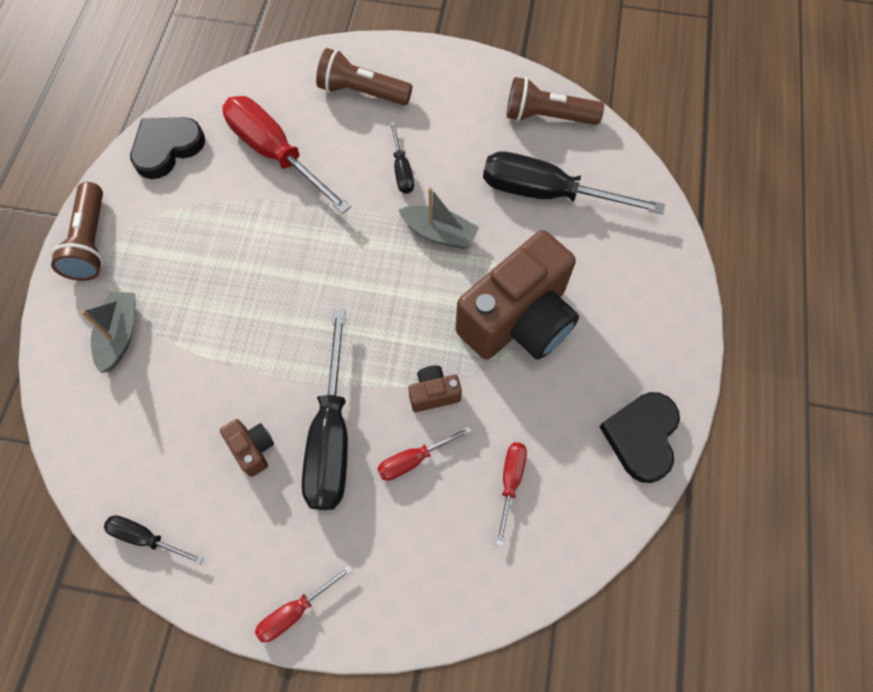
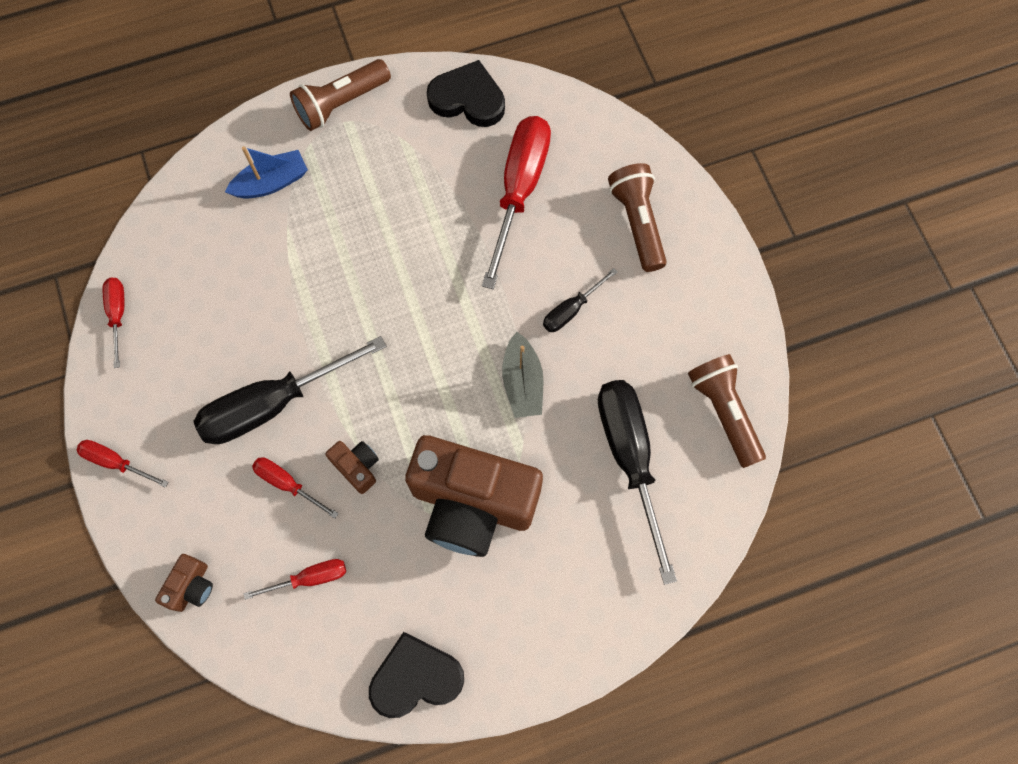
camera: 60 degrees right, 5 degrees up
(120, 335) = (271, 182): grey boat -> blue boat
(146, 538) = (118, 315): black screwdriver -> red screwdriver
(252, 449) = (229, 348): brown camera -> brown camera (192, 586)

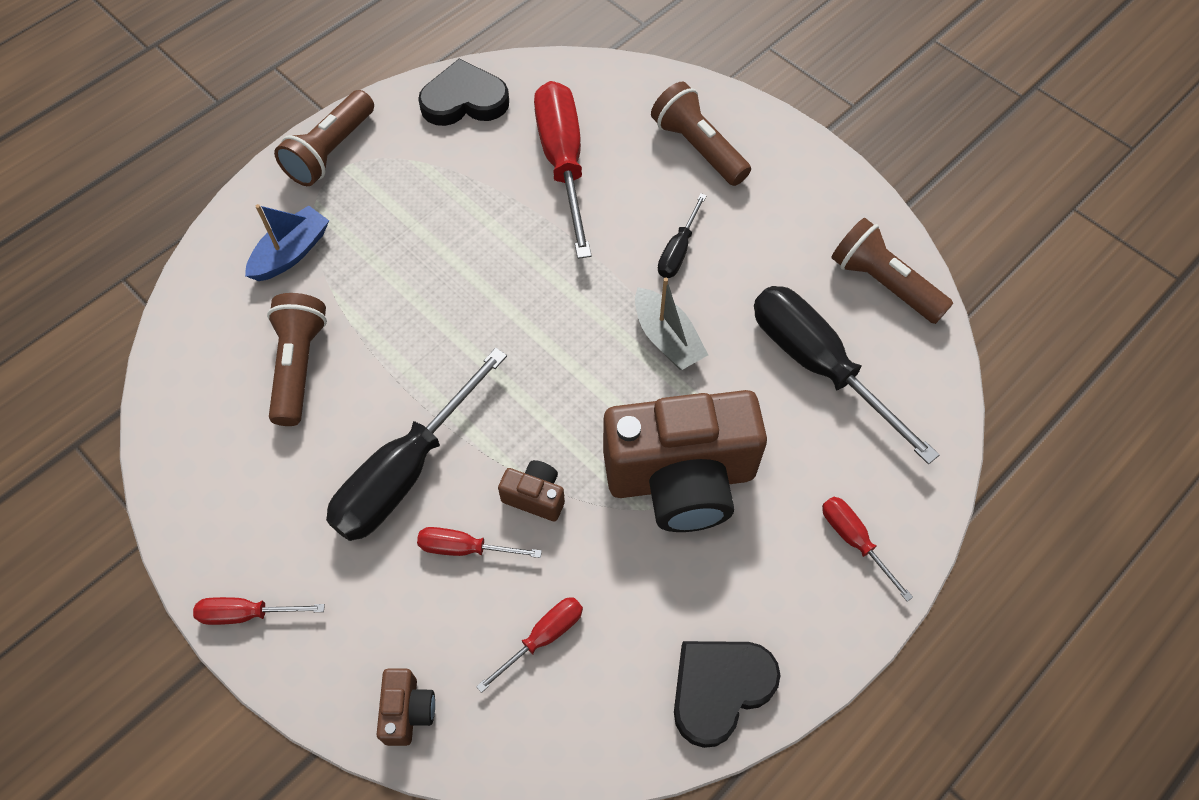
camera: 25 degrees left, 10 degrees down
(118, 315) = (174, 454): red screwdriver -> red screwdriver (854, 540)
(235, 282) = (299, 366): none -> brown flashlight

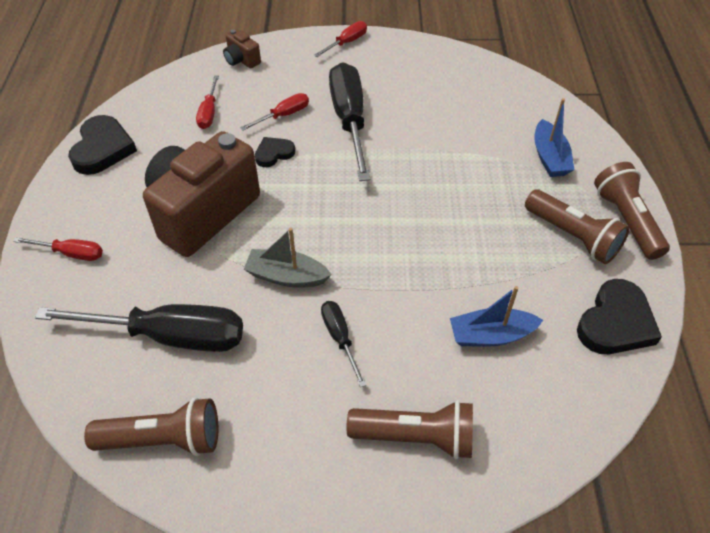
camera: 135 degrees right, 10 degrees down
(299, 366) = (461, 119): brown flashlight -> brown flashlight (572, 236)
(535, 496) = (274, 153): brown camera -> black heart
(563, 162) = (490, 335): red screwdriver -> blue boat

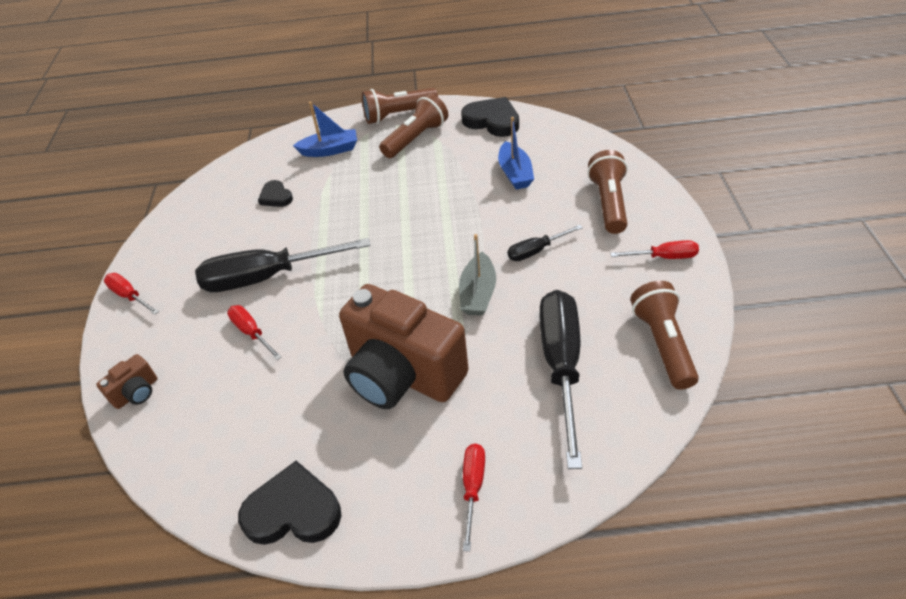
camera: 90 degrees left, 5 degrees down
(209, 112) = (236, 405): red screwdriver -> red screwdriver (664, 257)
(274, 153) = (314, 330): black heart -> black heart (276, 197)

